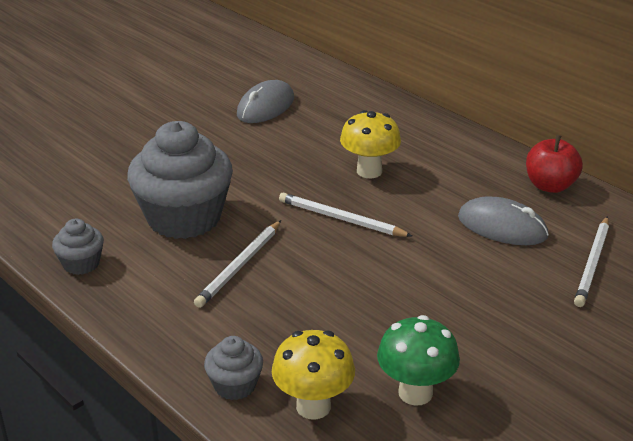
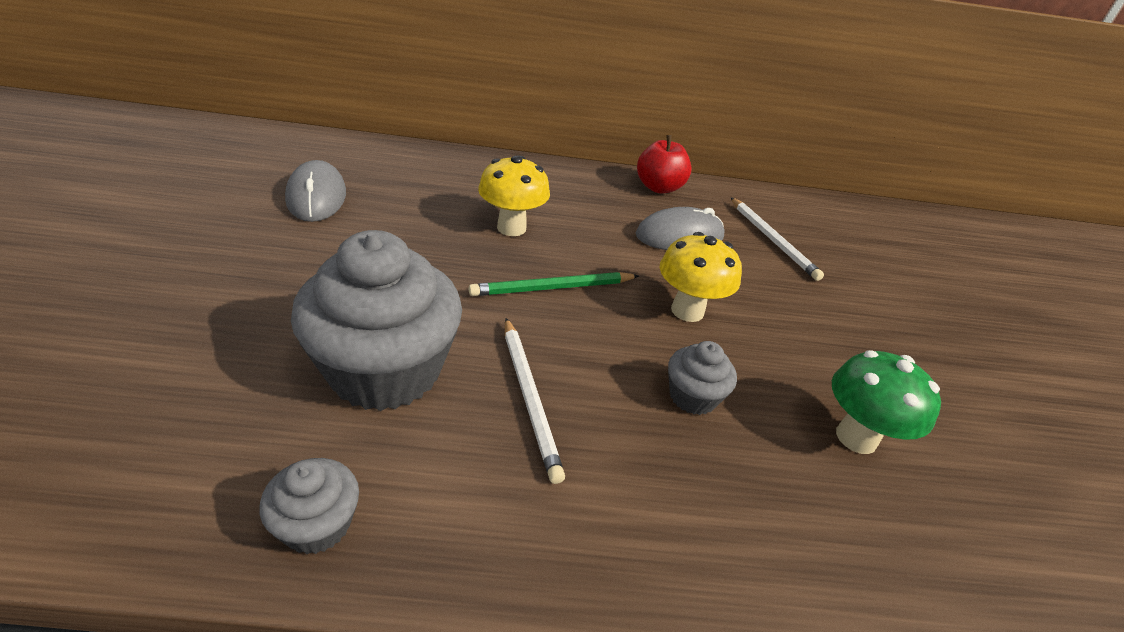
camera: 50 degrees left, 5 degrees up
(235, 385) = (730, 562): grey cupcake -> grey cupcake (693, 397)
(313, 406) = (822, 523): yellow mushroom -> yellow mushroom (687, 311)
(341, 219) = (553, 288): white pencil -> green pencil

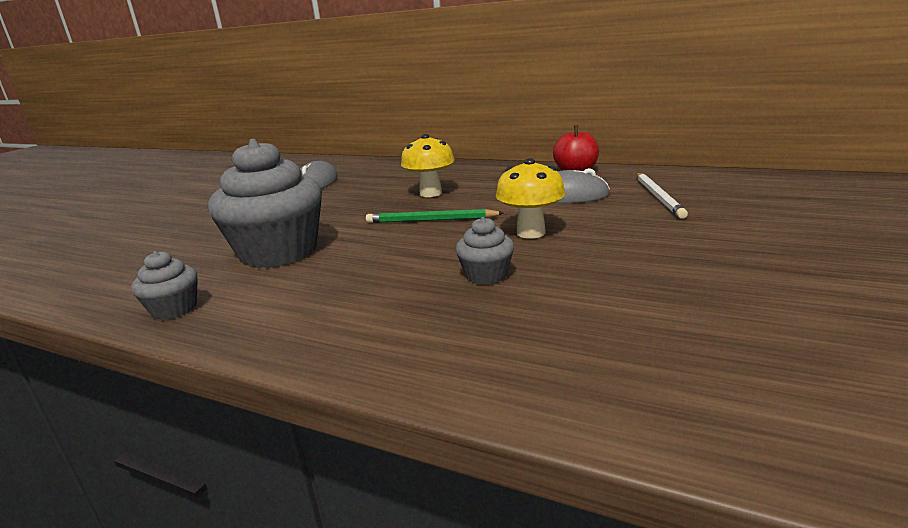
camera: 30 degrees right, 15 degrees down
(529, 397) = (358, 268): white pencil -> none
(856, 437) = (622, 307): green mushroom -> none

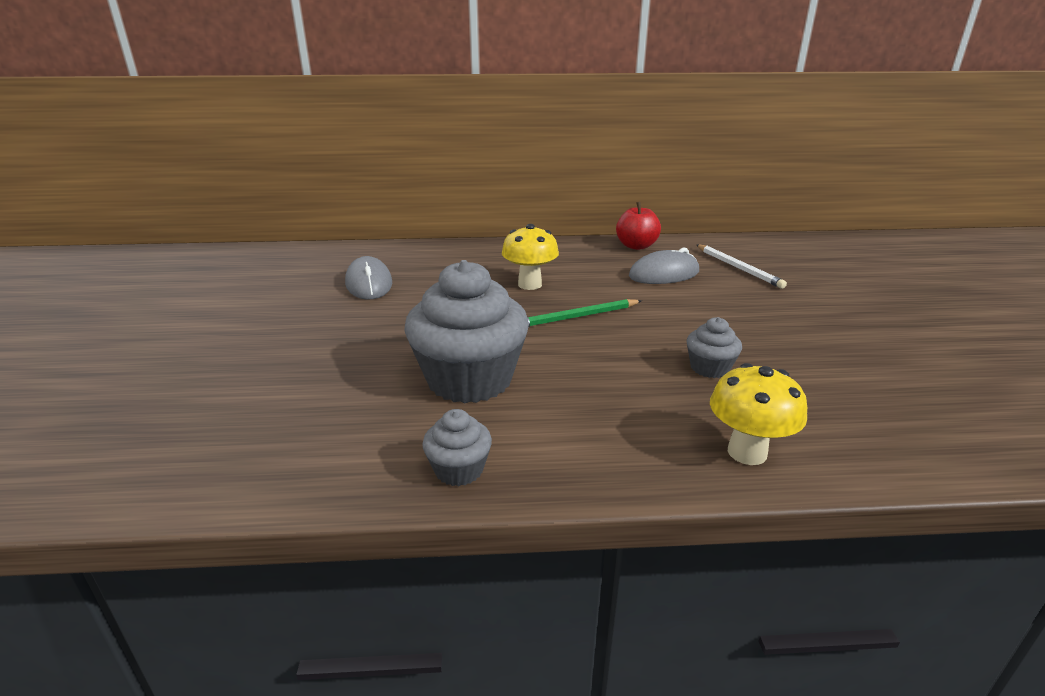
camera: 30 degrees left, 5 degrees up
(531, 233) = (687, 318): yellow mushroom -> yellow mushroom (747, 452)

